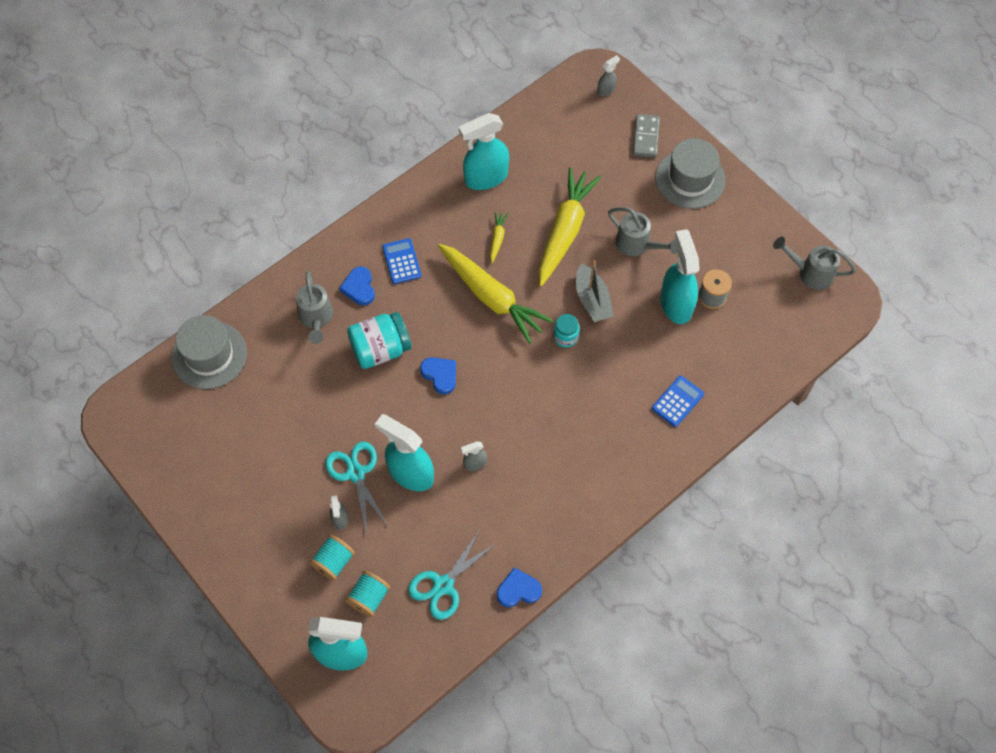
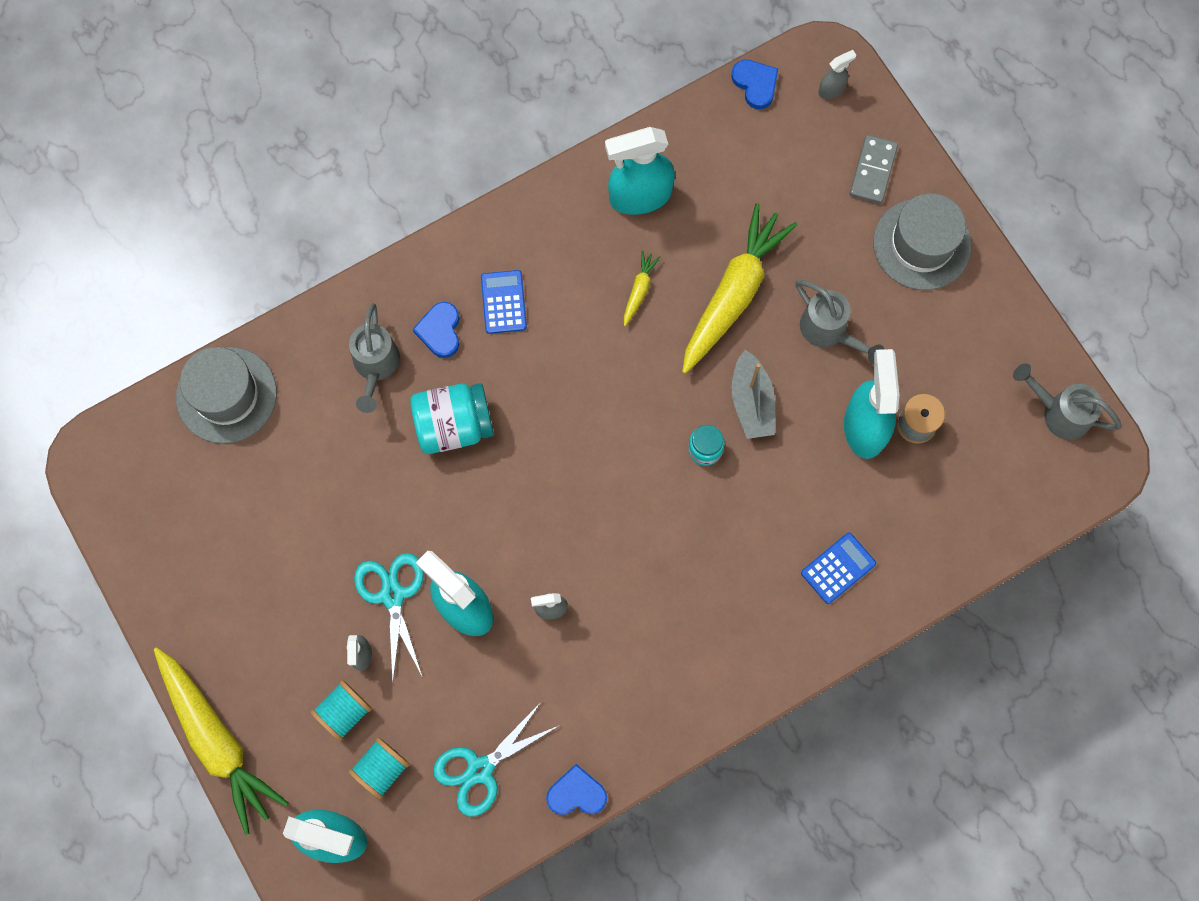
camera: 10 degrees right, 10 degrees up
(440, 375) = (527, 476): blue heart -> blue heart (755, 84)
(491, 297) = (615, 374): yellow carrot -> yellow carrot (217, 740)

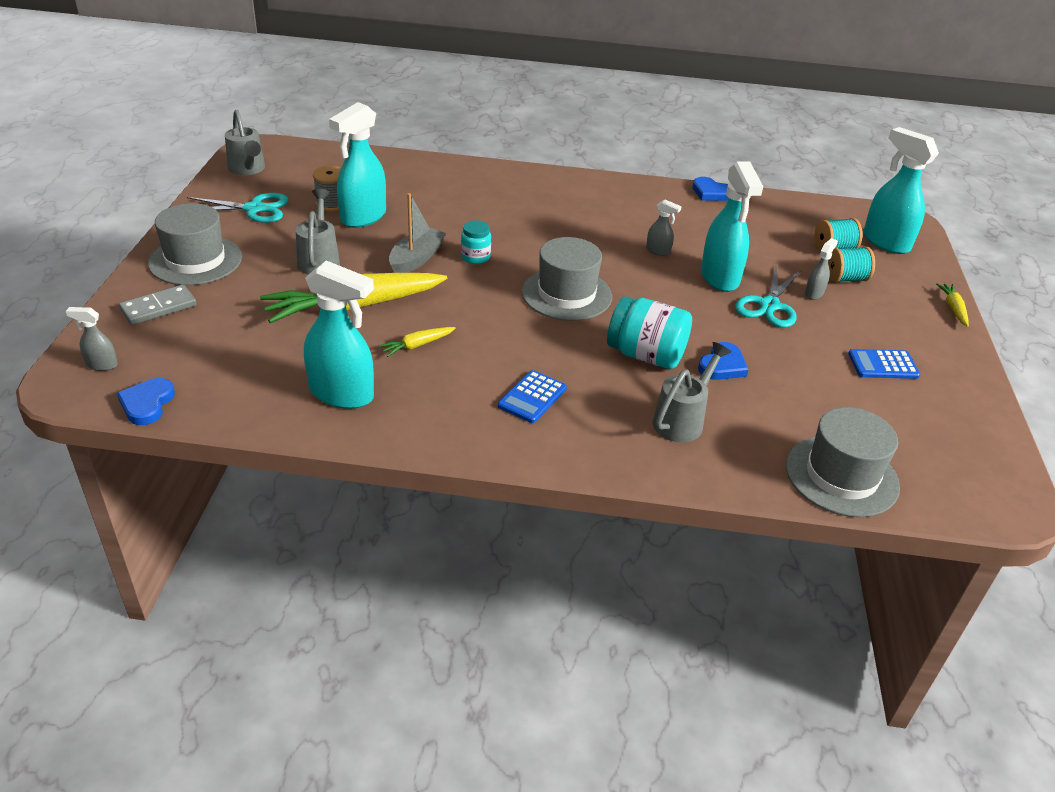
camera: 145 degrees left, 35 degrees down
(217, 740) = (953, 309): yellow carrot -> yellow carrot, size x0.42
(440, 331) = (605, 410): blue heart -> blue heart (722, 365)
(480, 769) = (765, 223): turquoise scissors -> turquoise scissors (254, 209)
(580, 459) = (566, 294): none -> grey hat
(838, 568) = (459, 185): blue calculator -> blue calculator (883, 365)

